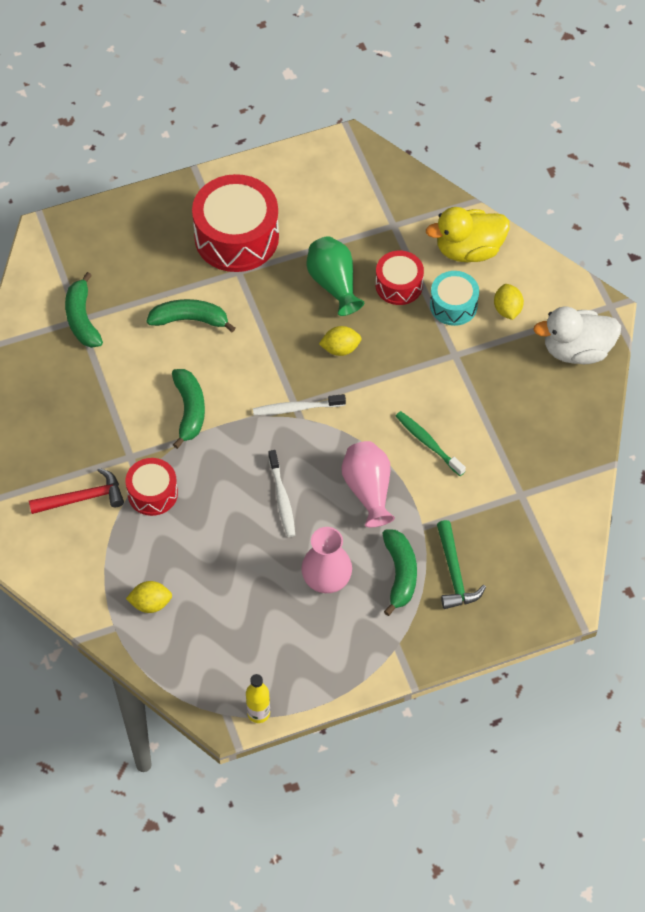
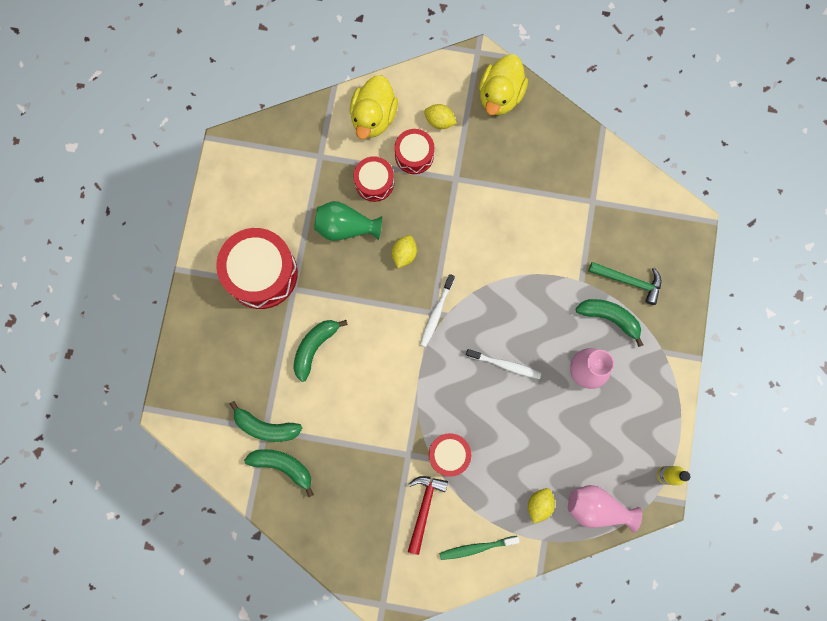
camera: 60 degrees left, 20 degrees up
(189, 410) = (394, 390): green banana -> green banana (283, 466)
(368, 490) = (532, 301): pink vase -> pink vase (597, 508)
(428, 443) = (517, 239): green toothbrush -> green toothbrush (476, 548)
(453, 305) = (414, 155): turquoise drum -> red drum
(577, 350) = (500, 95): white duck -> yellow duck

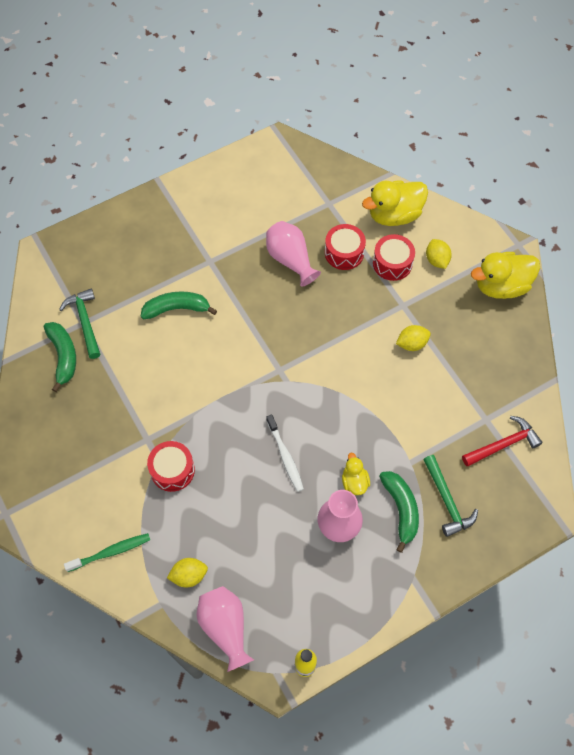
camera: 50 degrees right, 15 degrees down
(261, 273) = (202, 232): red drum -> none
(266, 427) = (85, 322): green banana -> green hammer
(345, 227) = (290, 260): green vase -> pink vase
(404, 254) = (307, 314): yellow lemon -> yellow lemon (412, 344)
(424, 508) = (111, 485): red hammer -> red hammer (503, 444)
(436, 313) = (281, 373): white toothbrush -> none
(476, 548) = (110, 552): green toothbrush -> green toothbrush turned 120 degrees clockwise
(564, 332) = (354, 481): none -> yellow duck

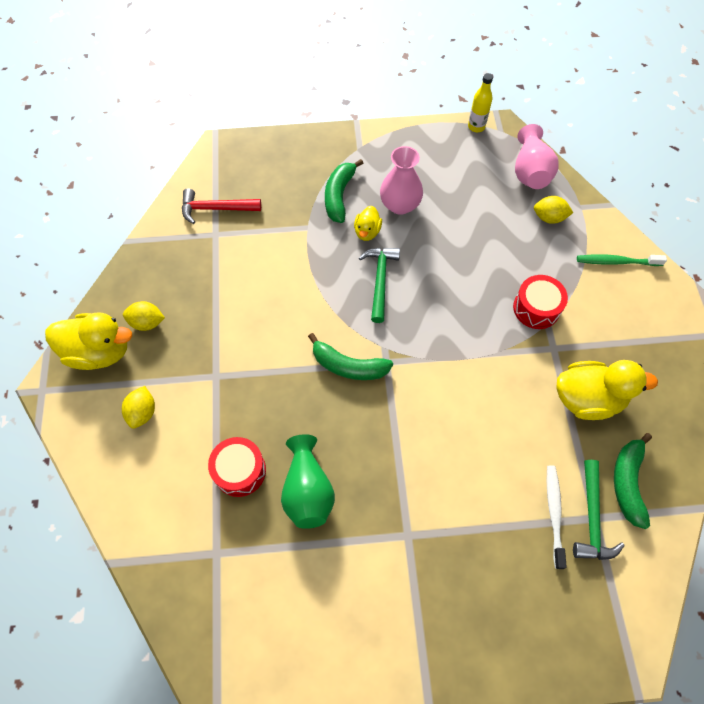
camera: 155 degrees left, 0 degrees up
(177, 309) = (472, 485): green banana -> green banana (348, 366)
(285, 456) = (420, 277): white toothbrush -> white toothbrush (554, 513)
(290, 260) = (308, 490): pink vase -> green vase
(392, 263) = (194, 431): red drum -> none
(394, 215) = (148, 496): yellow duck -> yellow duck (587, 399)
(412, 344) = (234, 331): yellow lemon -> yellow lemon (147, 322)
(447, 500) = (296, 187): green hammer -> green hammer (380, 281)

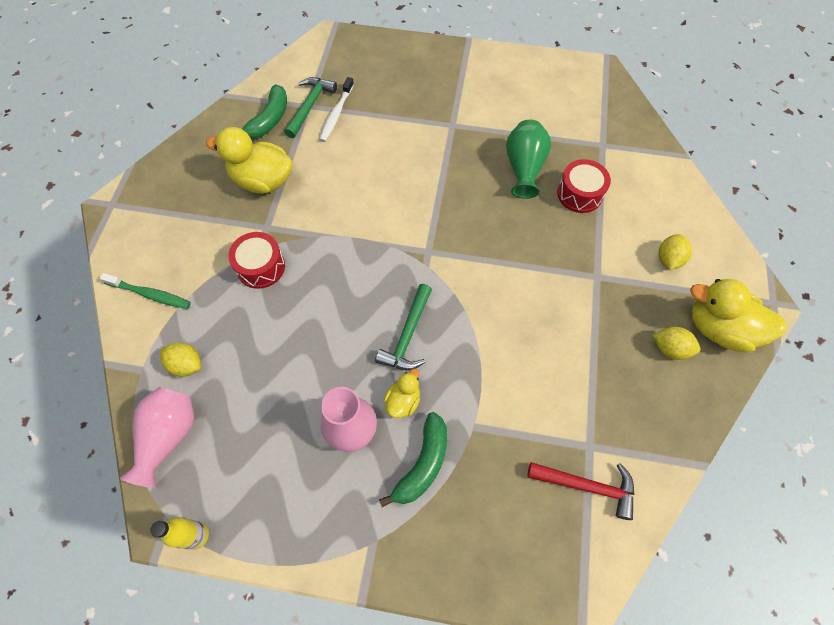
camera: 165 degrees left, 0 degrees up
(348, 366) = (465, 256): green banana -> none

